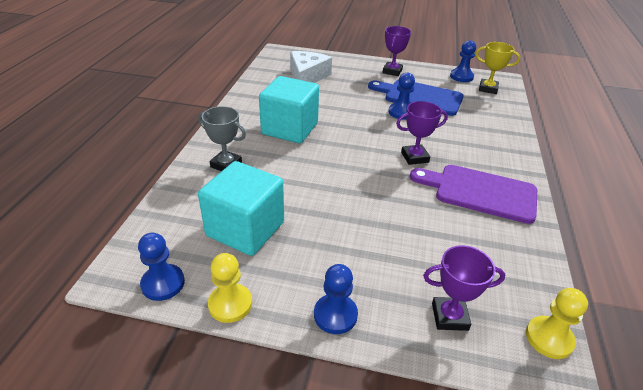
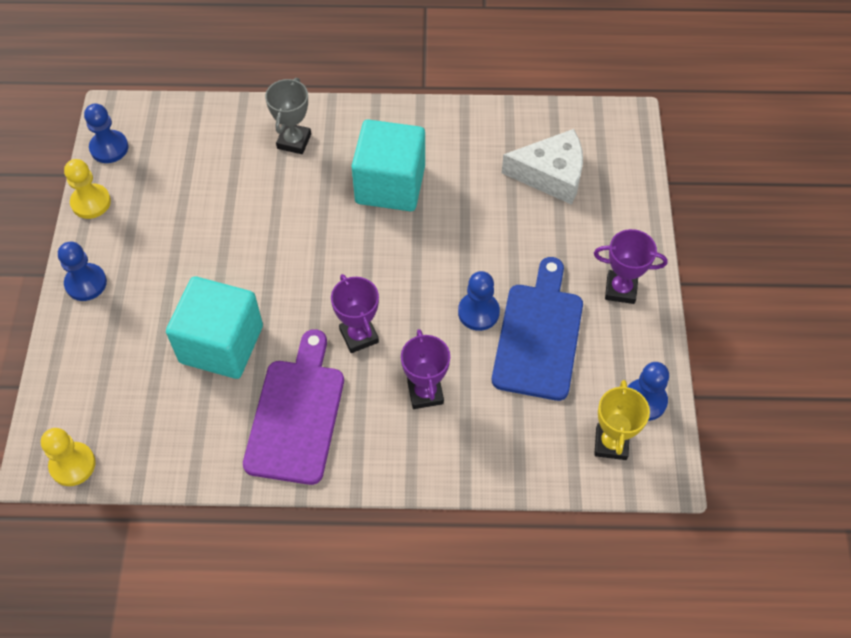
camera: 80 degrees right, 20 degrees up
(245, 229) = (188, 188): turquoise cube -> turquoise cube (221, 344)
(449, 316) = (92, 377): purple trophy -> purple trophy (425, 393)

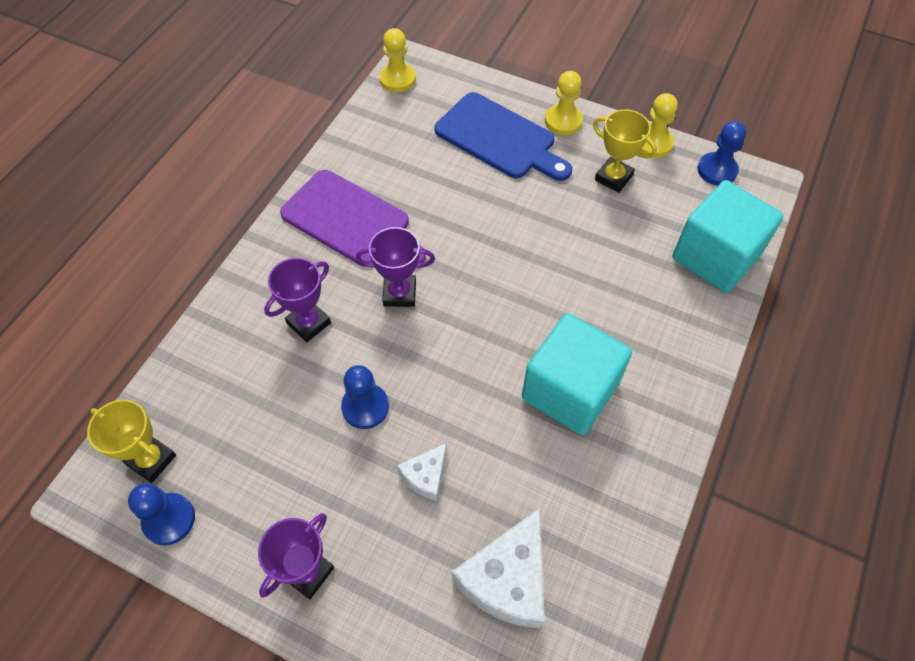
camera: 115 degrees right, 0 degrees up
(86, 283) = (563, 121): blue pawn -> yellow pawn
(149, 220) = (613, 178): none -> yellow trophy
(221, 344) = (450, 191): turquoise cube -> turquoise cube (715, 257)
(294, 141) = (669, 322): grey trophy -> none
(425, 393) = (309, 323): purple trophy -> purple trophy turned 60 degrees counterclockwise
(509, 248) = (426, 476): none -> white cheese
(539, 335) = (305, 452): blue cutting board -> blue cutting board (499, 138)

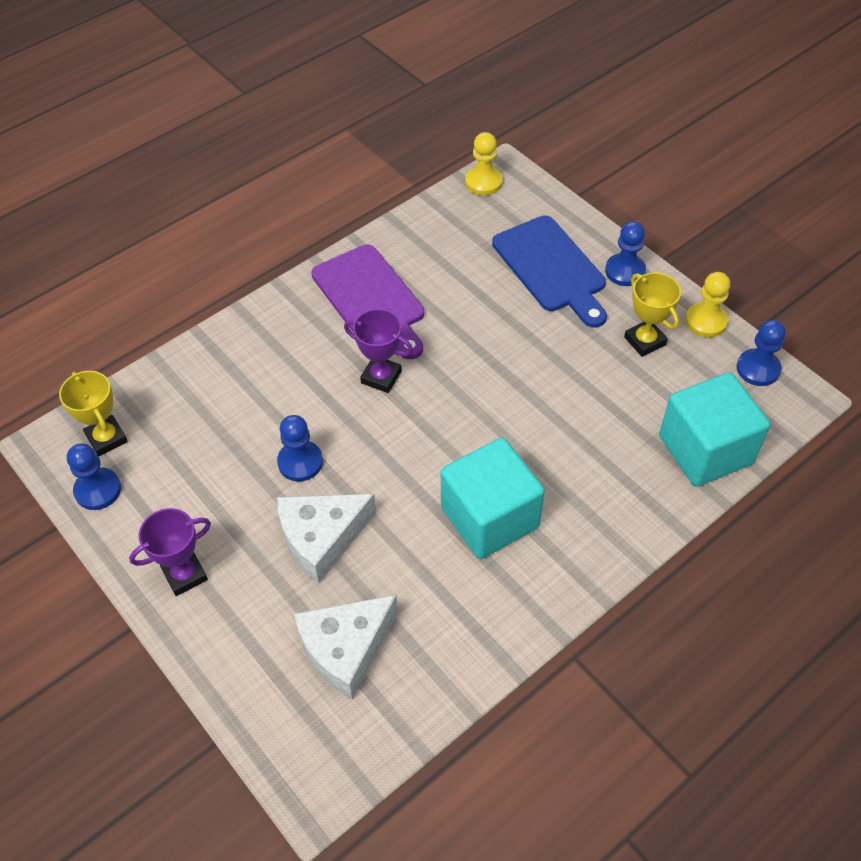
camera: 25 degrees right, 5 degrees down
(309, 323) = (288, 374): purple trophy -> none
(426, 476) = (321, 538): white cheese -> white cheese, size x1.86
(563, 121) = (625, 271): yellow pawn -> blue pawn

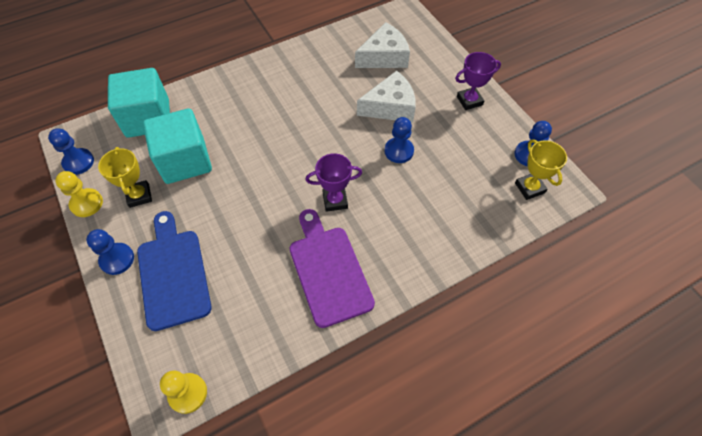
camera: 170 degrees left, 5 degrees up
(381, 377) = (335, 200): purple trophy -> purple trophy turned 45 degrees counterclockwise
(489, 517) = (291, 102): turquoise cube -> turquoise cube (185, 161)

